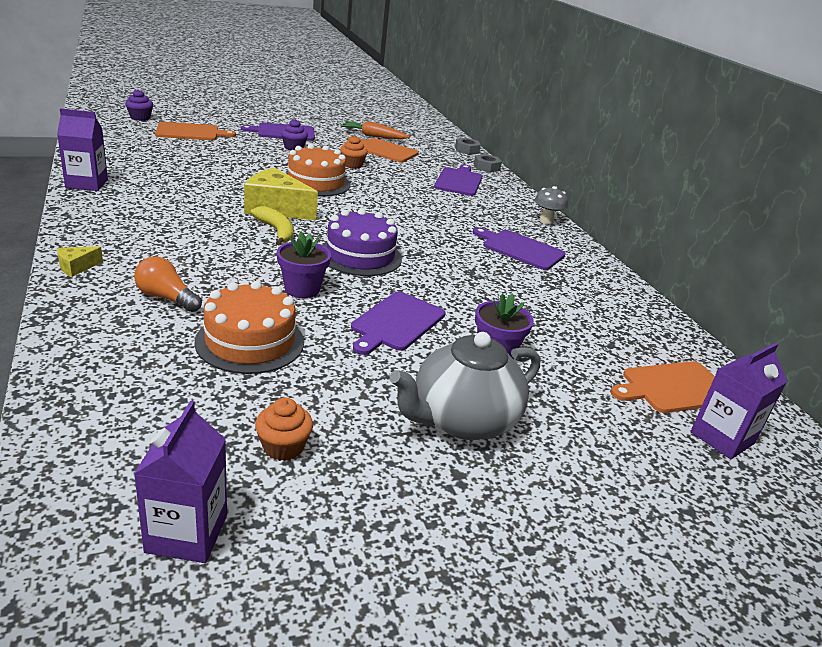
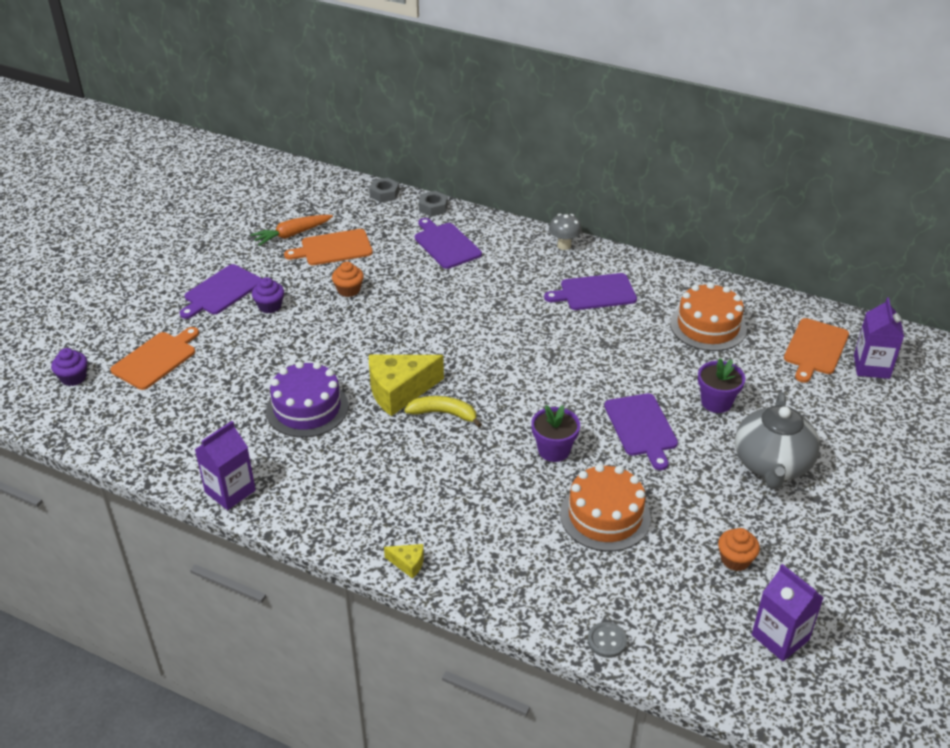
camera: 40 degrees left, 10 degrees up
(66, 401) = (607, 641): none -> grey button
(77, 267) = (408, 563): yellow cheese -> yellow cheese turned 75 degrees counterclockwise
(166, 298) = (505, 532): orange light bulb -> none
(316, 182) = (367, 336): orange cake -> orange cake (708, 326)
(360, 255) = (529, 388): purple cake -> purple cake (307, 408)

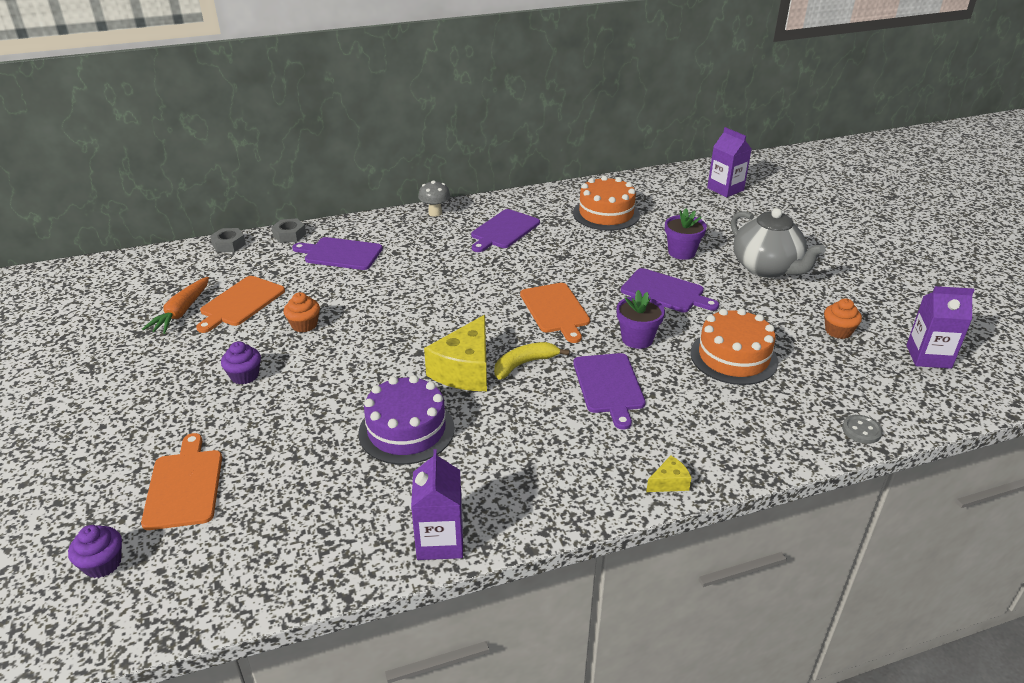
camera: 45 degrees left, 5 degrees down
(221, 291) = (172, 391): purple cutting board -> purple cutting board (609, 386)
(815, 349) = (683, 195): orange cutting board -> orange cutting board (555, 310)

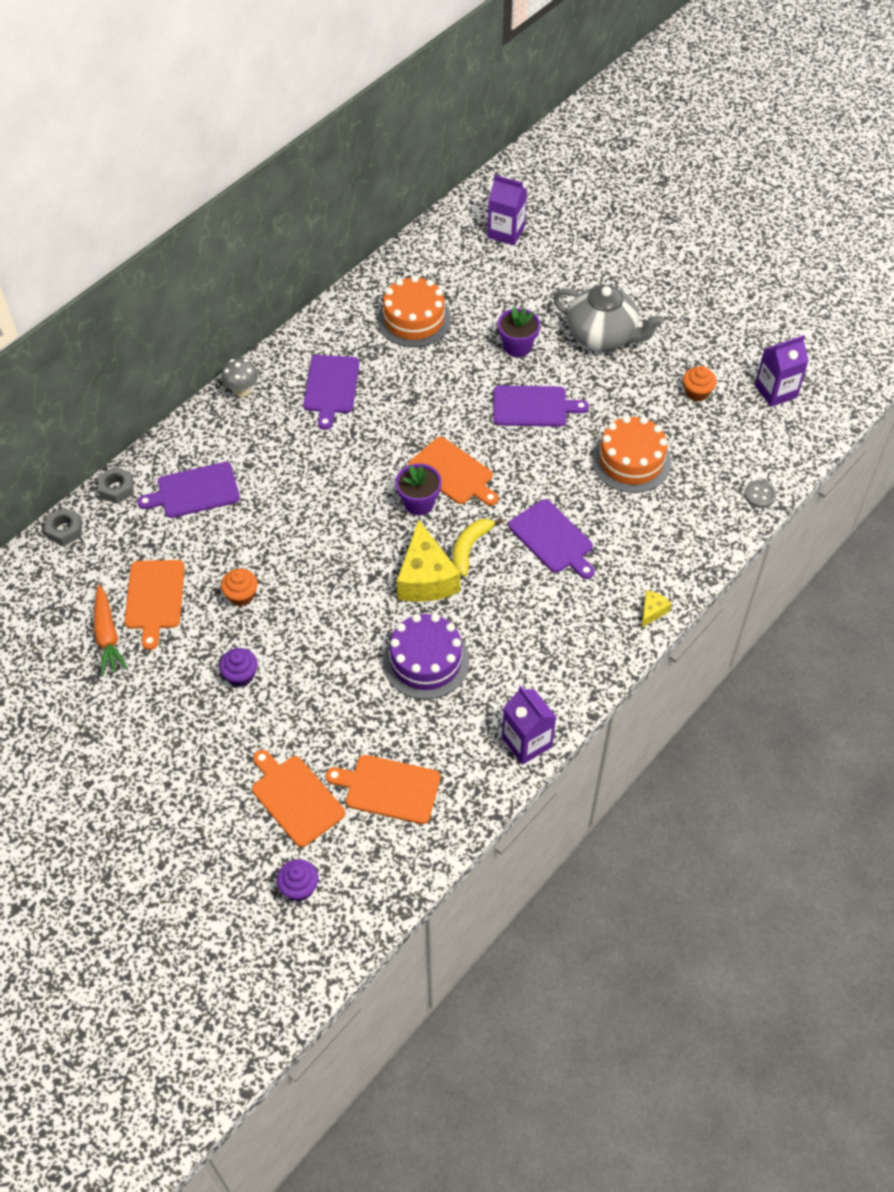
camera: 30 degrees left, 20 degrees up
(270, 518) = (388, 788): none -> orange cutting board
(637, 339) = (543, 476): purple flower pot -> purple flower pot (419, 503)

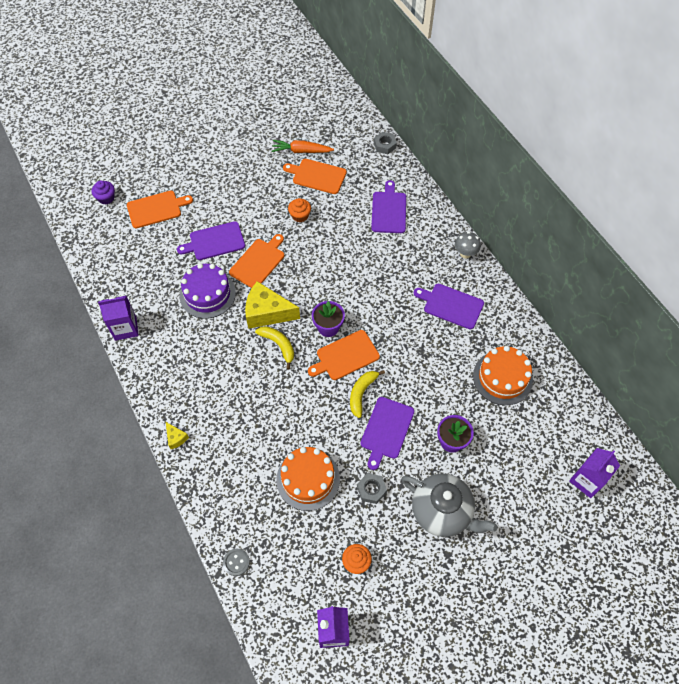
camera: 110 degrees right, 5 degrees up
(117, 488) = (406, 174): grey nut -> grey nut (371, 489)
(240, 675) = (245, 203): purple cupcake -> none
(388, 788) = (137, 251): orange cutting board -> orange cutting board (258, 262)
(497, 442) = (361, 393): none -> yellow banana
(552, 539) = (263, 398): purple cutting board -> purple cutting board (214, 241)
(603, 336) = (442, 511): grey teapot -> grey teapot turned 105 degrees counterclockwise

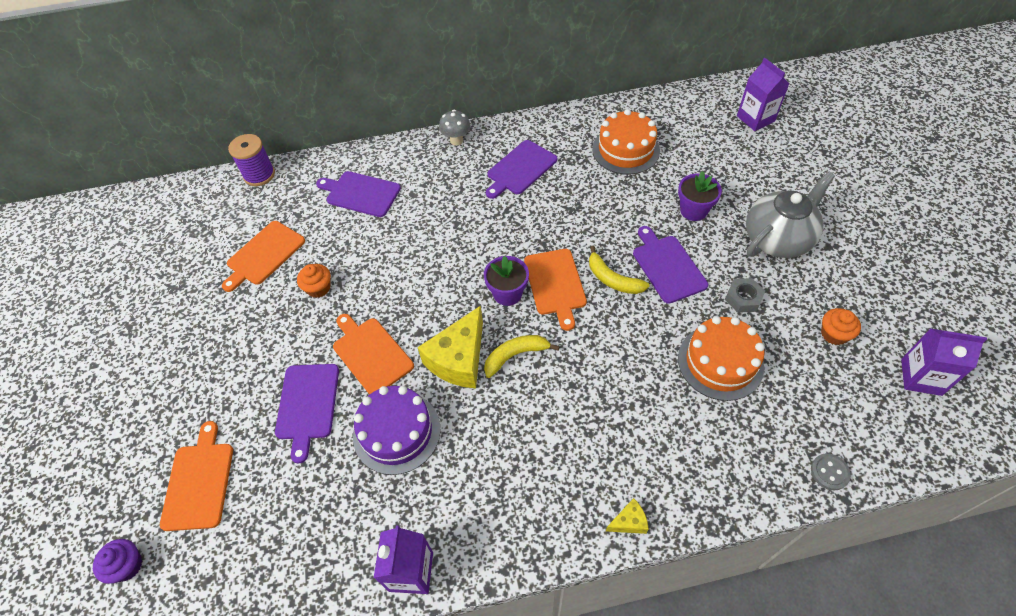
camera: 70 degrees left, 5 degrees down
(301, 151) = (211, 264): orange carrot -> none
(384, 145) = (259, 175): grey nut -> purple spool
(386, 430) = (667, 266): purple cutting board -> purple cutting board turned 150 degrees counterclockwise

